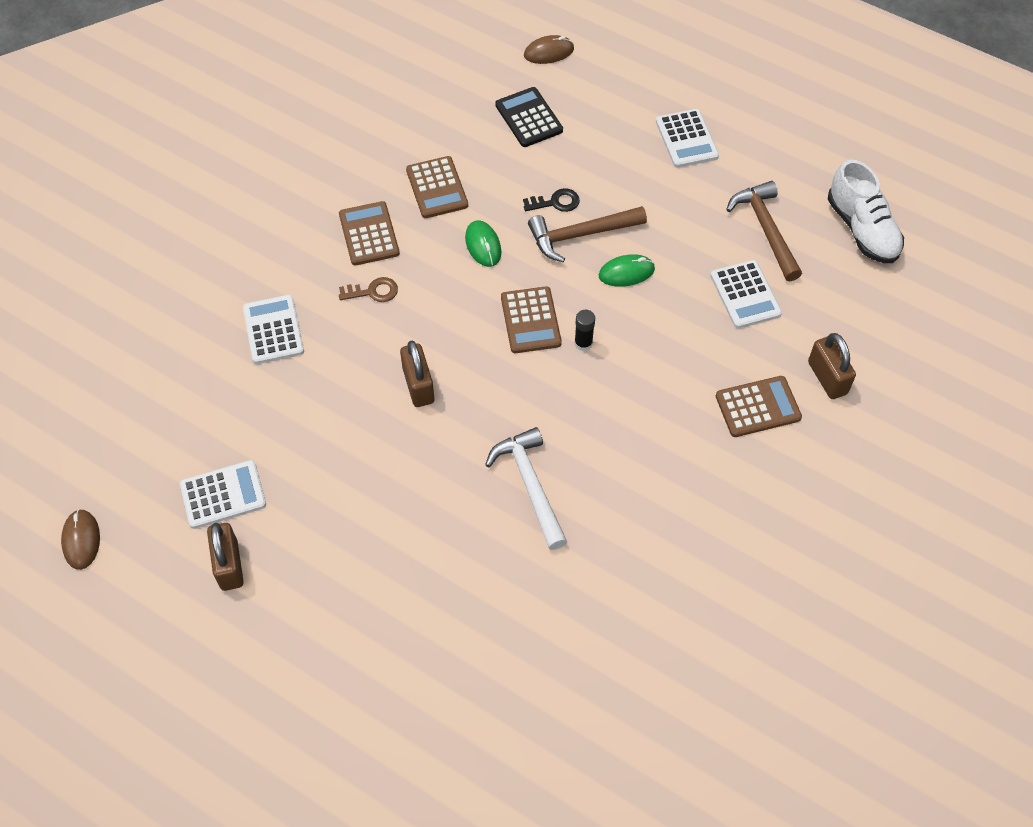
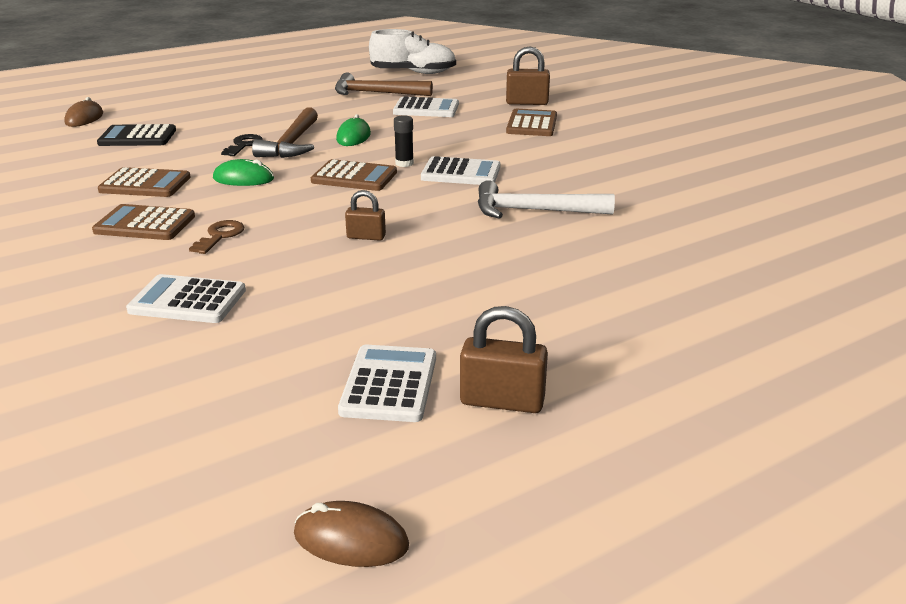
camera: 65 degrees left, 30 degrees down
(418, 385) = (366, 237): brown padlock -> brown padlock, size x0.63
(686, 139) = (257, 97): white calculator -> white calculator (461, 173)

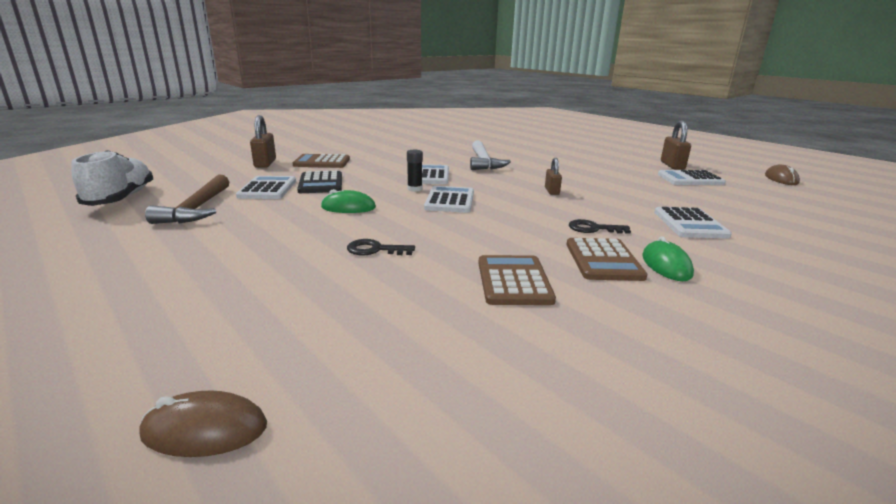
camera: 100 degrees left, 5 degrees down
(137, 137) = (342, 327): black calculator -> black calculator (321, 183)
(220, 236) = (593, 229): brown key -> black key
(243, 179) = (473, 237): green mouse -> green mouse (666, 265)
(292, 143) = (368, 228): brown hammer -> none
(354, 177) = (450, 200): brown calculator -> white calculator

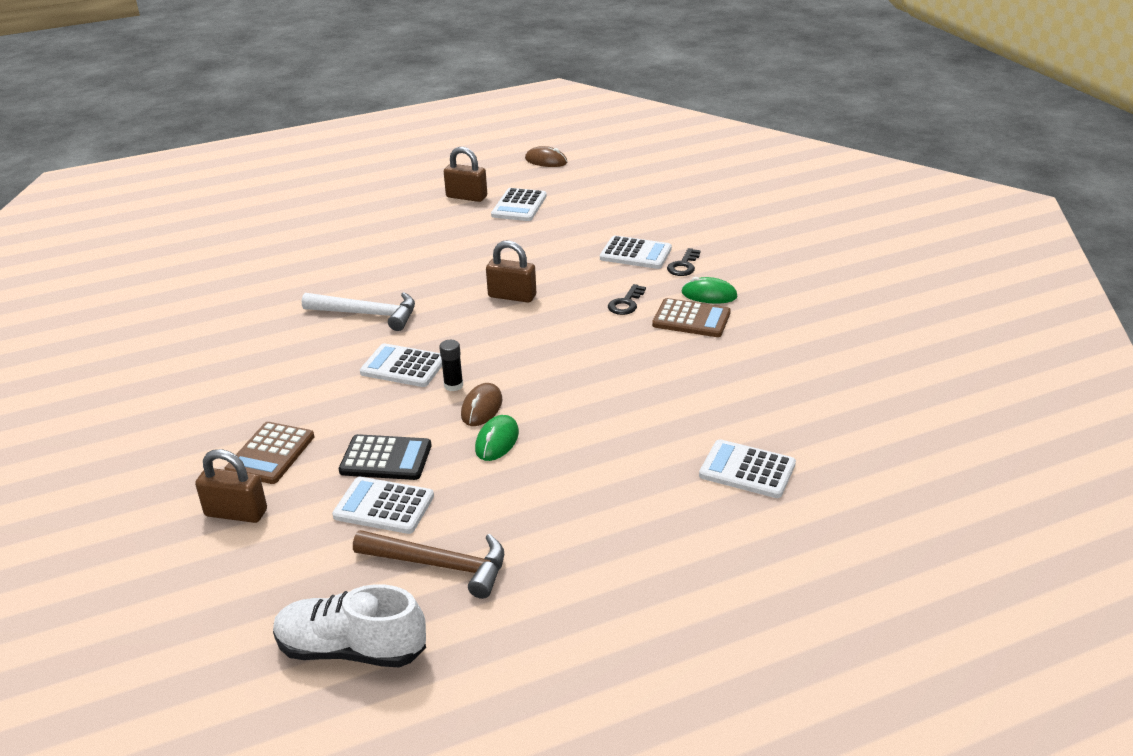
camera: 70 degrees left, 10 degrees up
(205, 430) = (862, 517): brown mouse -> brown mouse (482, 408)
(375, 250) = (627, 432): black key -> black key (683, 266)
(450, 200) = (509, 367): white calculator -> white calculator (747, 470)
(514, 281) = (713, 370): brown calculator -> none
(551, 191) = (512, 296): brown padlock -> brown padlock, size x1.59

